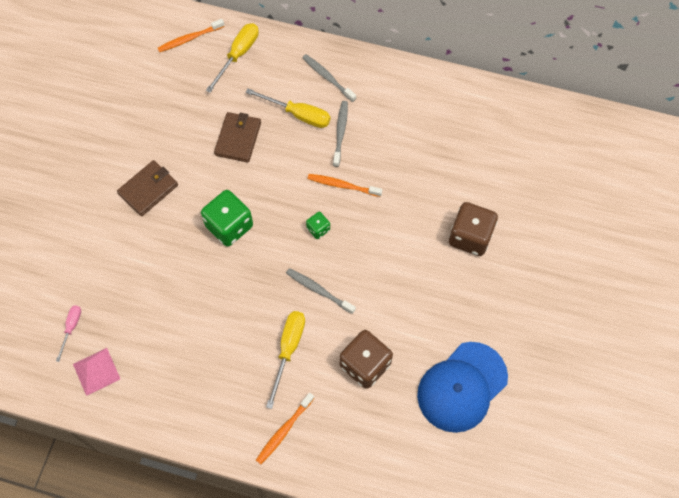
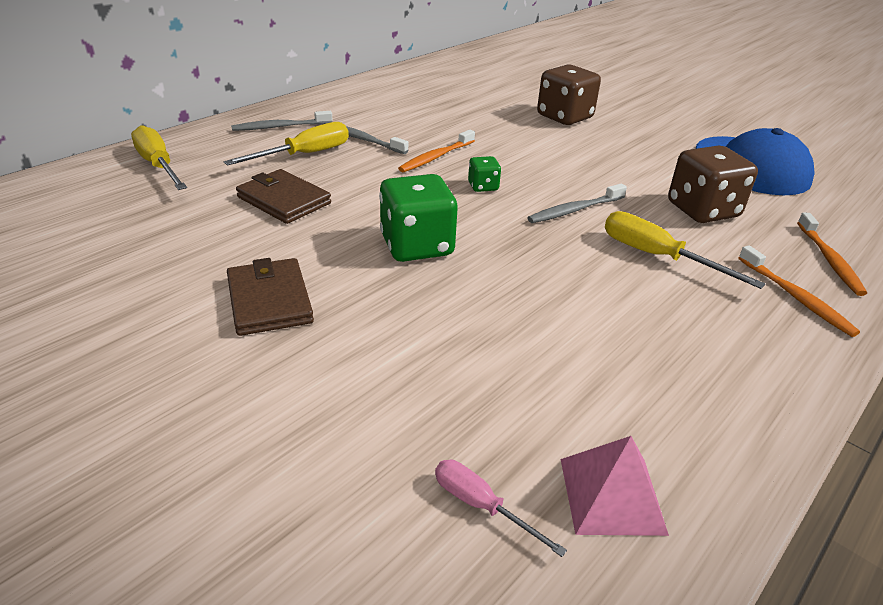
camera: 65 degrees left, 30 degrees down
(190, 38) = (70, 189): orange toothbrush -> orange toothbrush (829, 259)

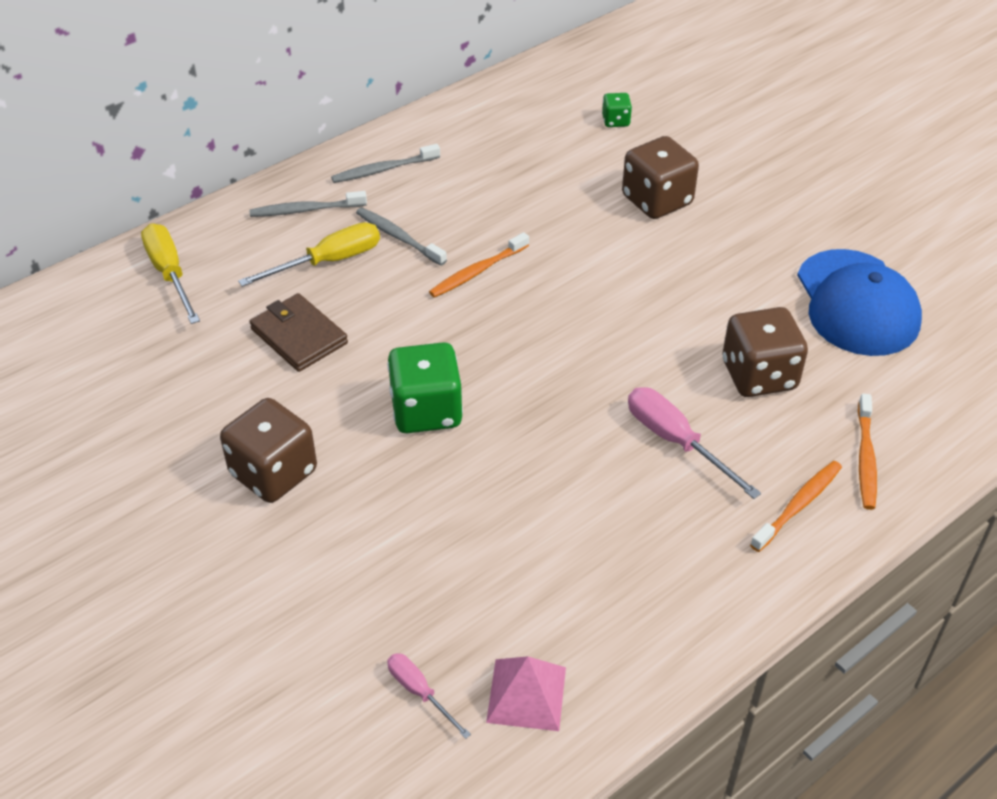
camera: 10 degrees right, 10 degrees up
(269, 300) = (273, 473): brown wallet -> brown dice
(483, 186) = (519, 324): green dice -> green dice (616, 121)
(575, 210) = (611, 367): grey toothbrush -> grey toothbrush (384, 169)
(657, 256) = (676, 441): yellow screwdriver -> pink screwdriver
(795, 297) = (798, 505): orange toothbrush -> orange toothbrush turned 120 degrees counterclockwise

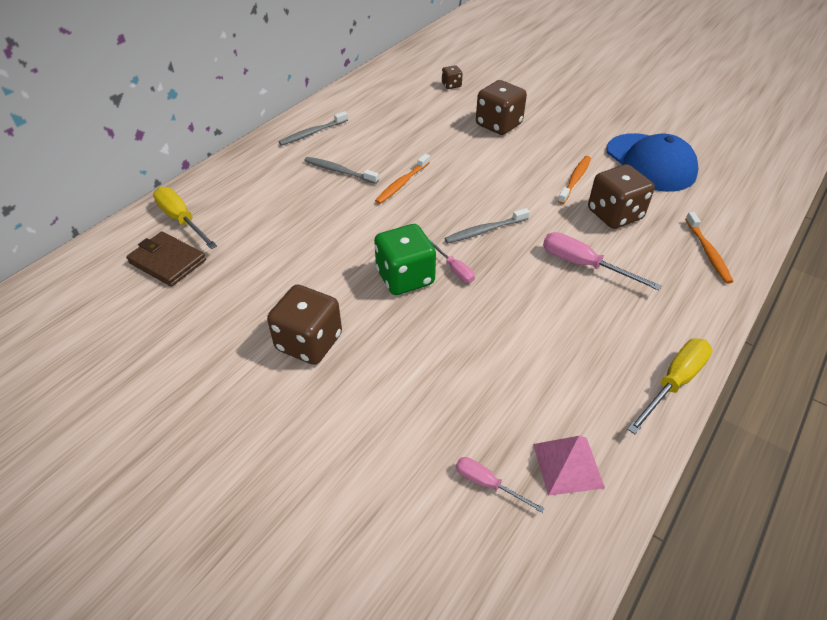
camera: 15 degrees left, 0 degrees up
(299, 336) = (293, 245): brown wallet -> brown wallet (167, 261)
(306, 210) = (268, 165): grey toothbrush -> grey toothbrush (485, 230)
(328, 262) = (296, 194): yellow screwdriver -> yellow screwdriver (673, 383)
(496, 413) = (454, 269): none -> pink screwdriver
(616, 121) = (451, 85): green dice -> brown dice
(798, 505) = (683, 290): orange toothbrush -> orange toothbrush (575, 180)

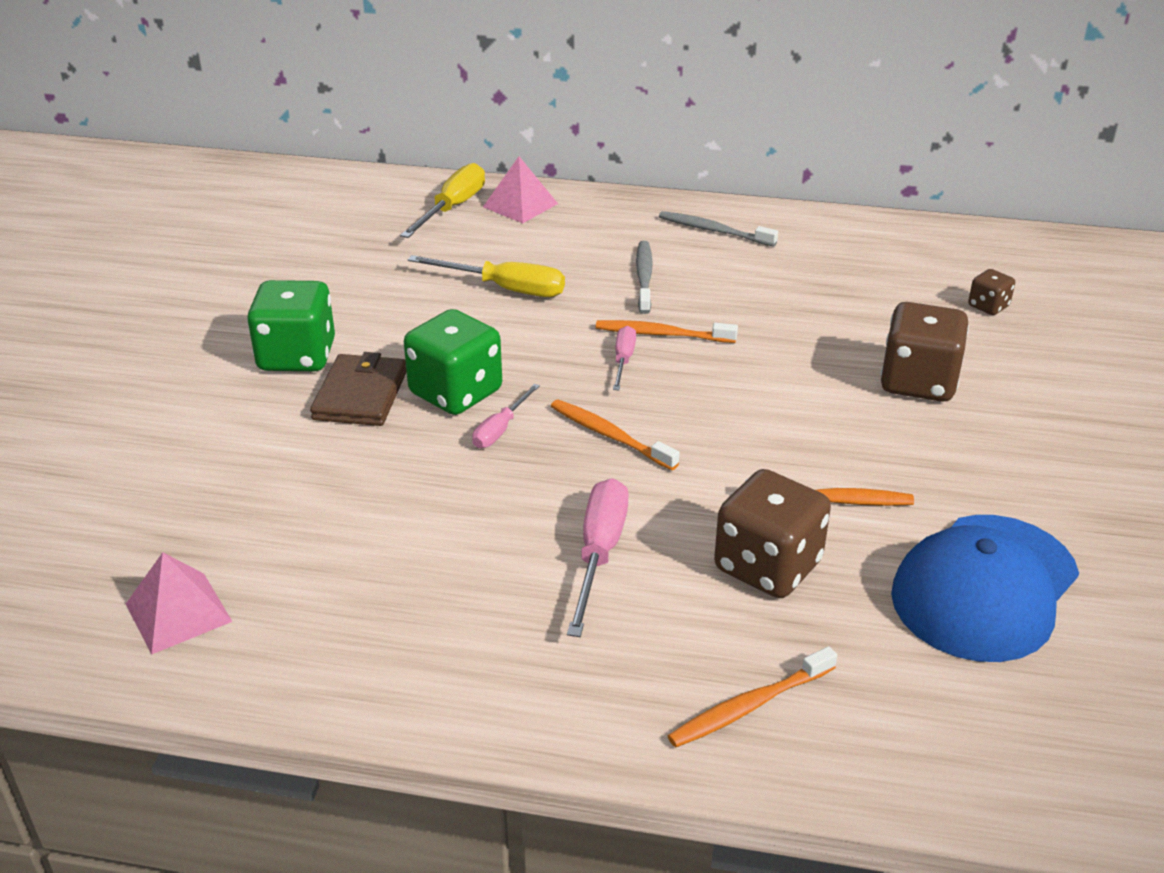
camera: 65 degrees right, 10 degrees down
(167, 261) = (376, 225): brown wallet -> brown wallet (360, 395)
(209, 191) = (520, 205): none -> pink pyramid
(309, 342) = (297, 356): brown dice -> green dice
(485, 230) = (610, 436): grey toothbrush -> orange toothbrush
(487, 484) = (128, 548): pink screwdriver -> pink screwdriver (623, 360)
(673, 383) = (377, 699): yellow screwdriver -> yellow screwdriver (505, 289)

